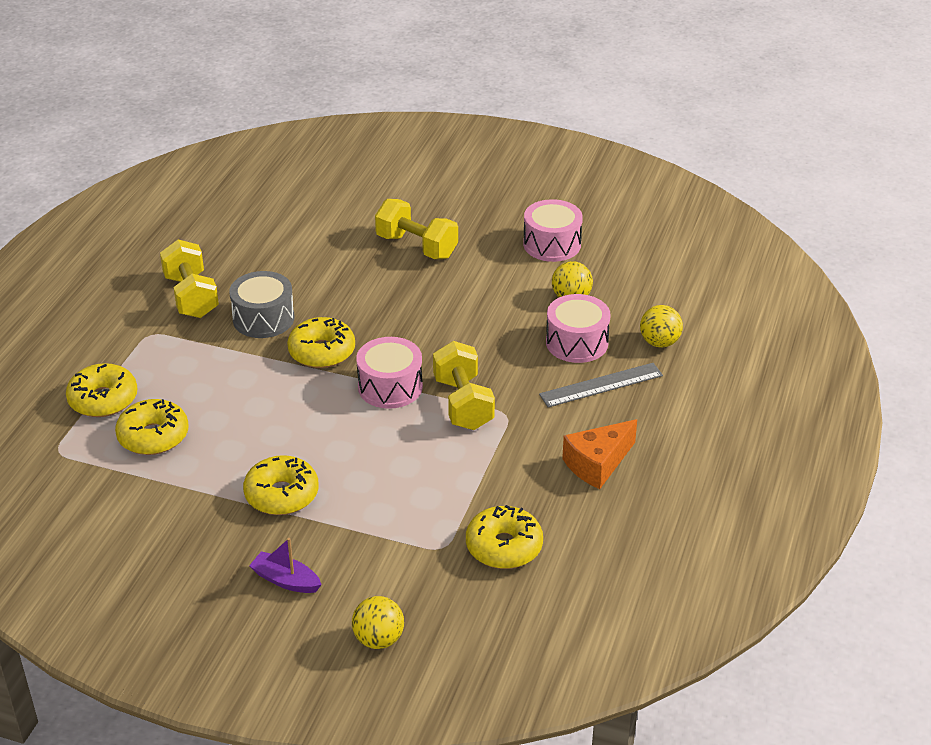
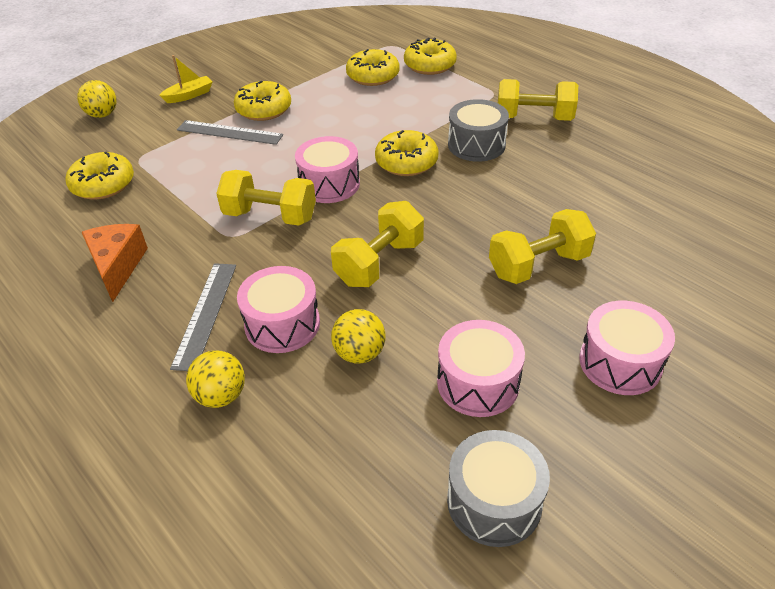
camera: 120 degrees right, 5 degrees up
(286, 580) = (189, 95): purple boat -> yellow boat
(346, 499) = (229, 132): none -> grey ruler
(474, 320) = (379, 263): none -> yellow dumbbell
(487, 197) = (620, 362): none -> pink drum
(628, 219) = (494, 501): none -> grey drum

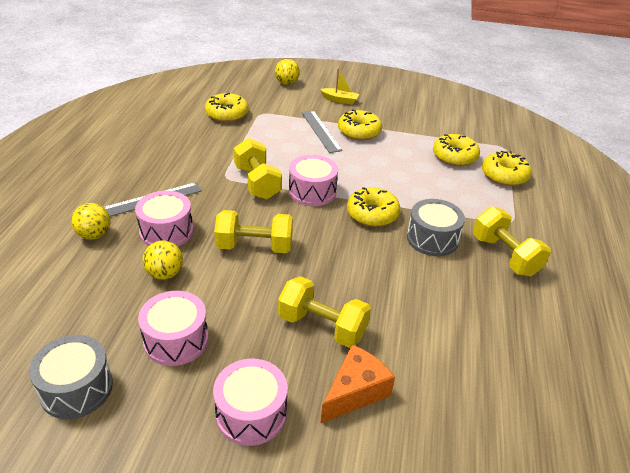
camera: 50 degrees right, 5 degrees down
(117, 266) = (166, 152): orange cheese -> orange cheese (355, 392)

